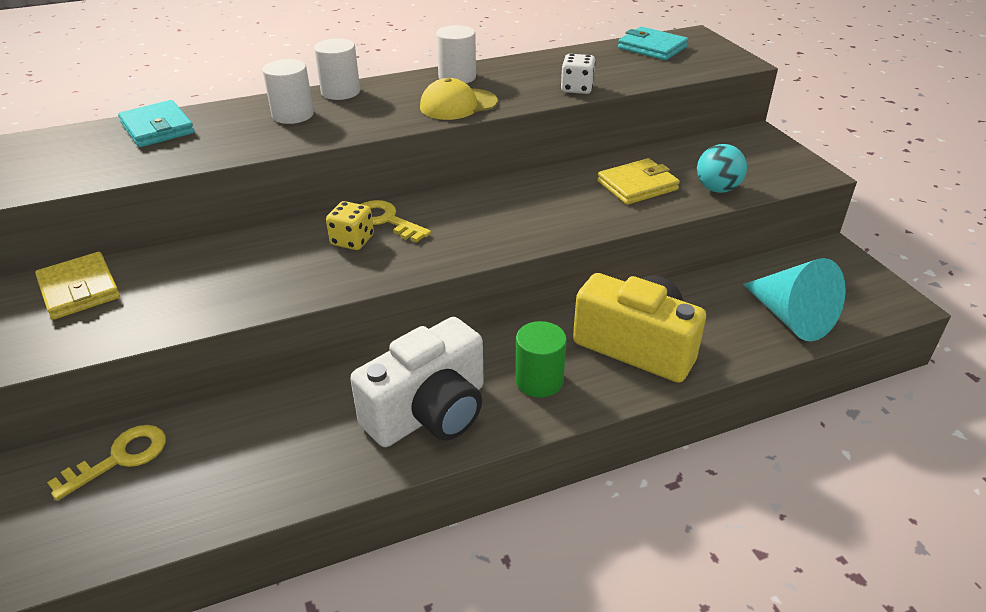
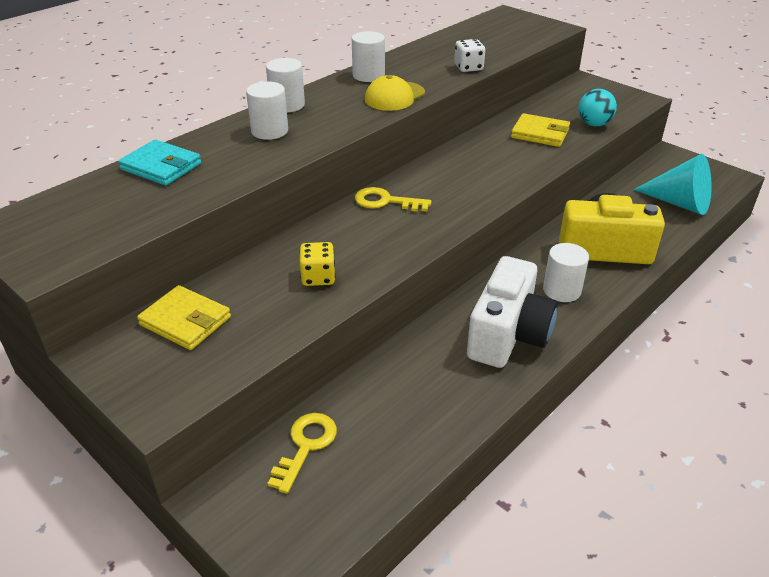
camera: 25 degrees left, 0 degrees up
(352, 240) = (375, 223): yellow dice -> yellow dice (318, 277)
(539, 380) = (562, 290): green cylinder -> white cylinder
(637, 185) = (540, 133): yellow wallet -> yellow wallet turned 75 degrees clockwise
(652, 48) = (487, 27): turquoise wallet -> none

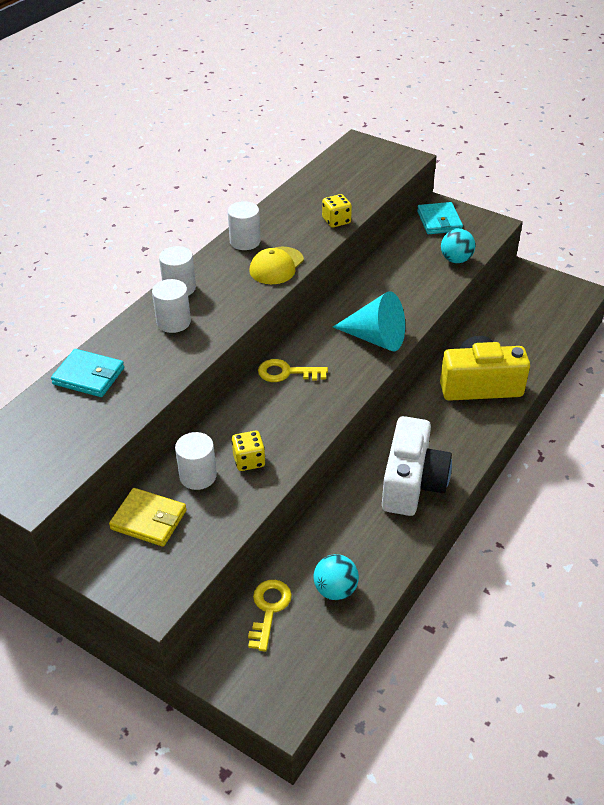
camera: 10 degrees left, 5 degrees up
(391, 436) = (335, 590): none -> turquoise ball
(468, 67) = (336, 221): white dice -> yellow dice
(540, 133) = (409, 277): yellow wallet -> none
(562, 290) = (450, 433): white cylinder -> white cylinder (198, 476)
(581, 92) = (439, 221): none -> turquoise wallet
(679, 203) = (539, 327): turquoise cone -> turquoise cone (375, 338)

